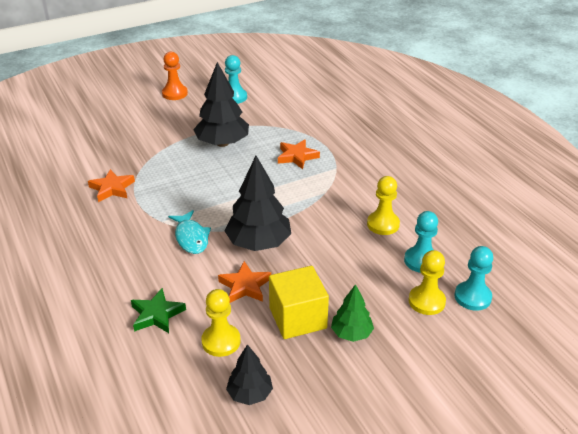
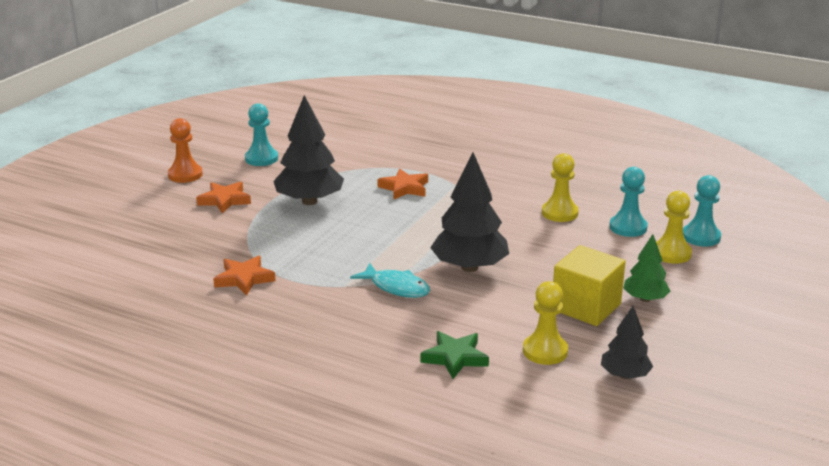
camera: 35 degrees left, 10 degrees down
(245, 286) = (505, 303): orange star -> orange star (224, 200)

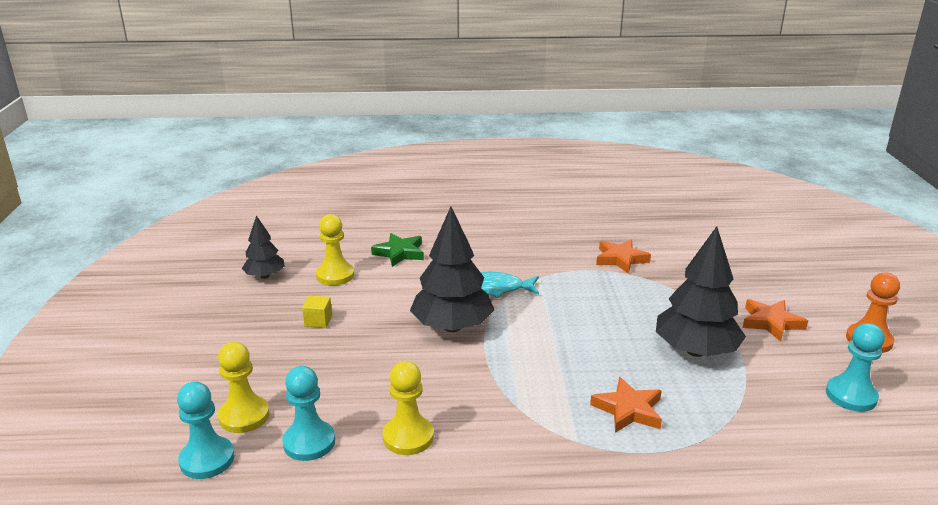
camera: 150 degrees right, 0 degrees up
(586, 307) = (318, 321): yellow cube -> yellow cube, size x0.45
(645, 299) = (263, 346): green tree -> none

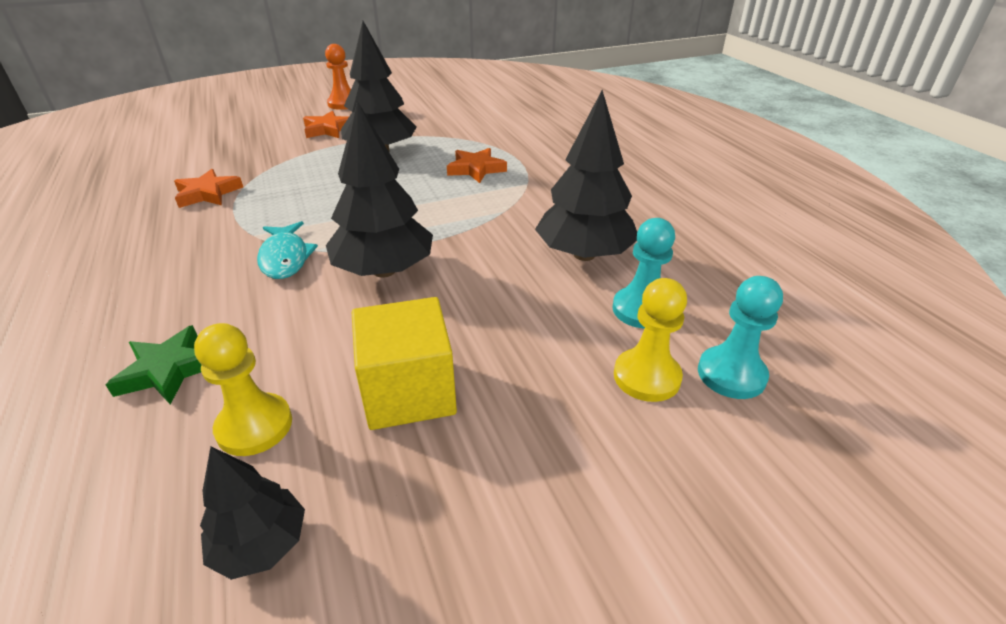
camera: 110 degrees left, 10 degrees up
(318, 321) = (409, 392): yellow cube -> yellow cube, size x2.24
(408, 437) = (584, 254): yellow pawn -> black tree
(851, 396) = (415, 109): turquoise pawn -> none

